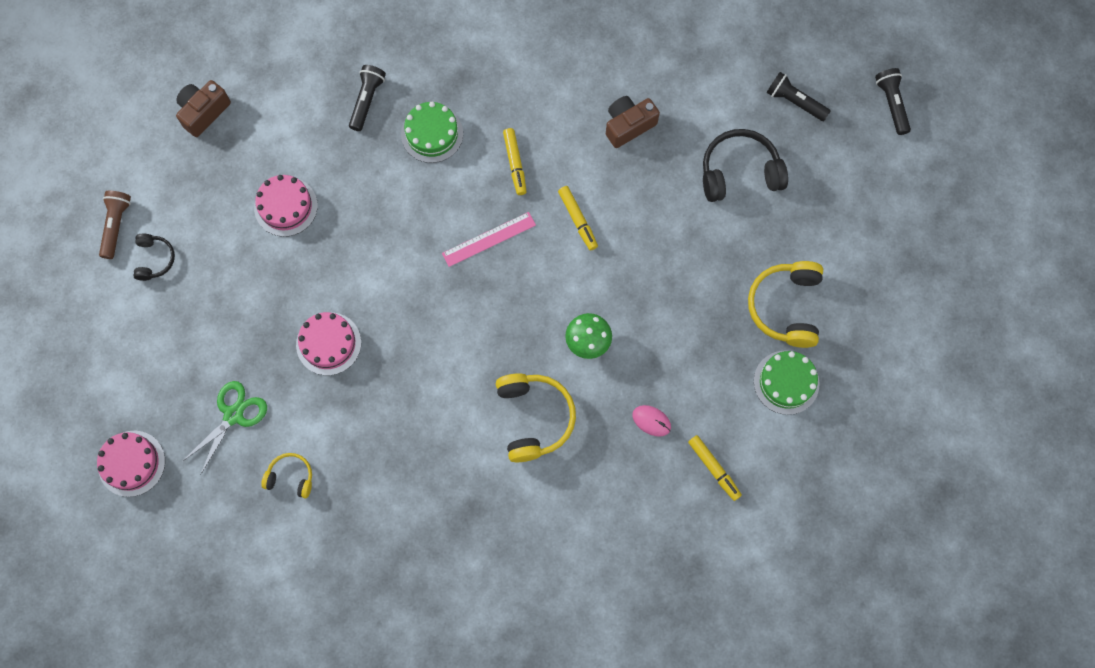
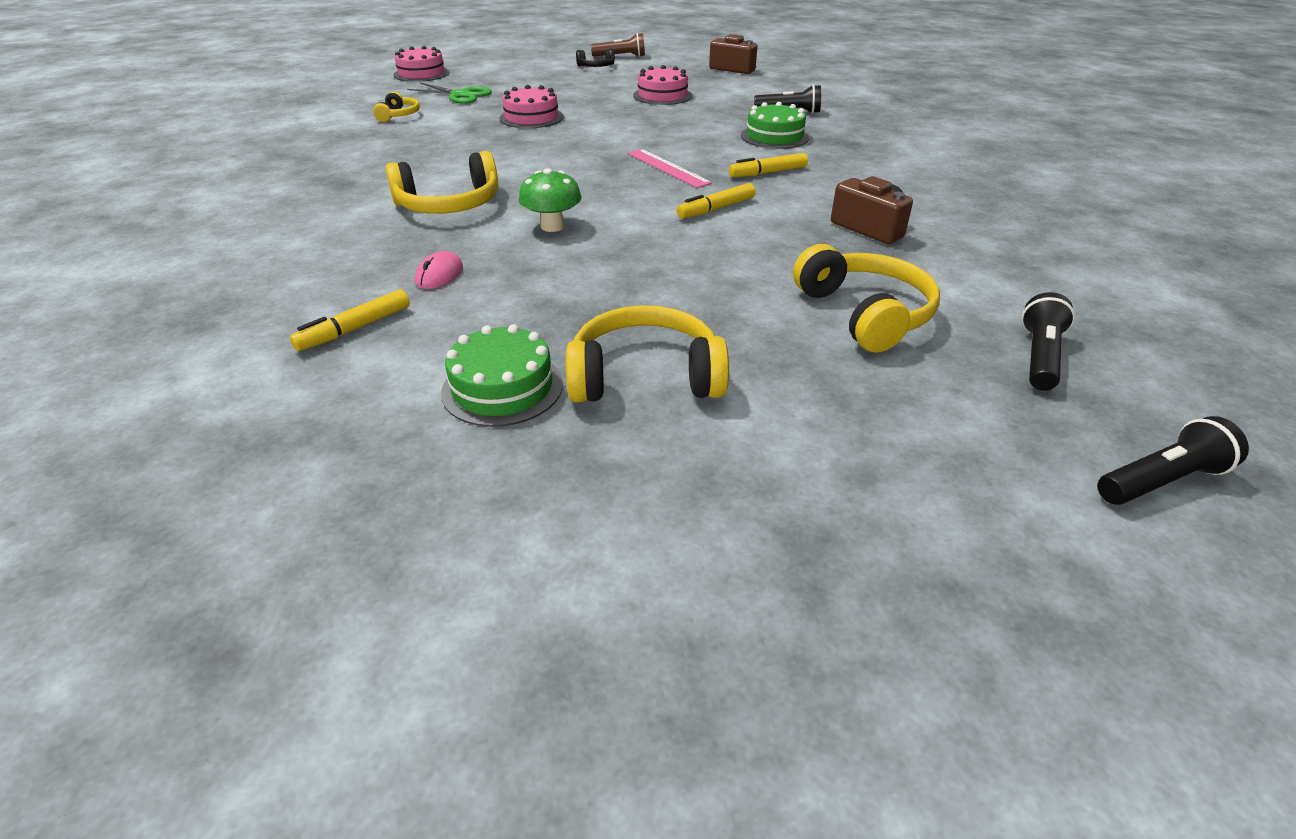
camera: 80 degrees right, 35 degrees down
(739, 172) = (865, 314): black headphones -> yellow headphones

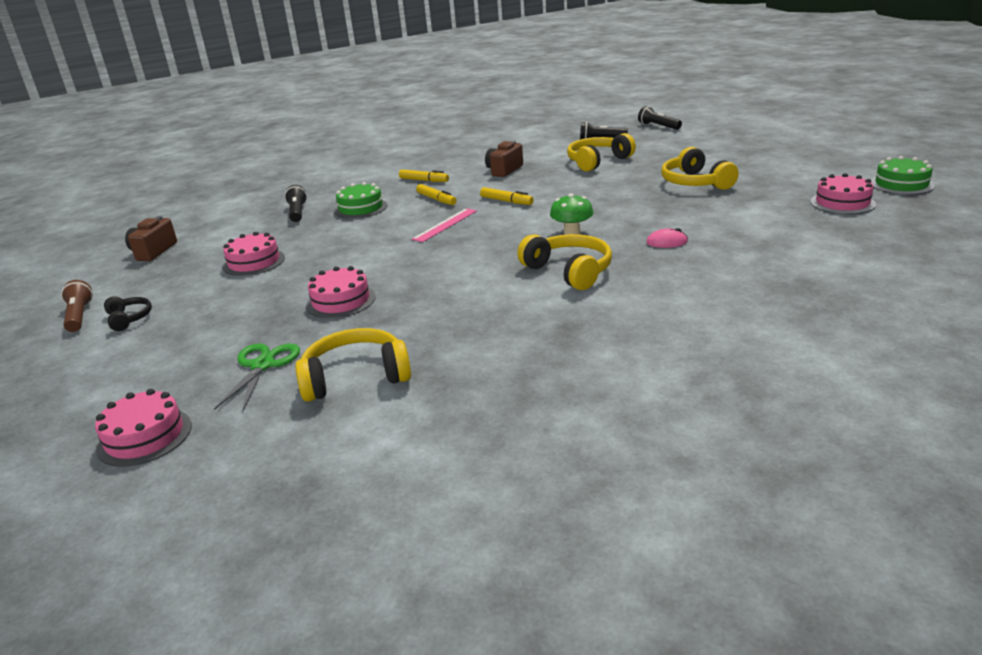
camera: 105 degrees left, 10 degrees down
(344, 508) = (842, 203): none -> pink cake
(355, 329) = (745, 242): yellow marker -> yellow marker (424, 180)
(399, 115) = (355, 377): yellow headphones -> yellow headphones, size x1.81
(502, 387) = (739, 201): green cake -> green cake (901, 184)

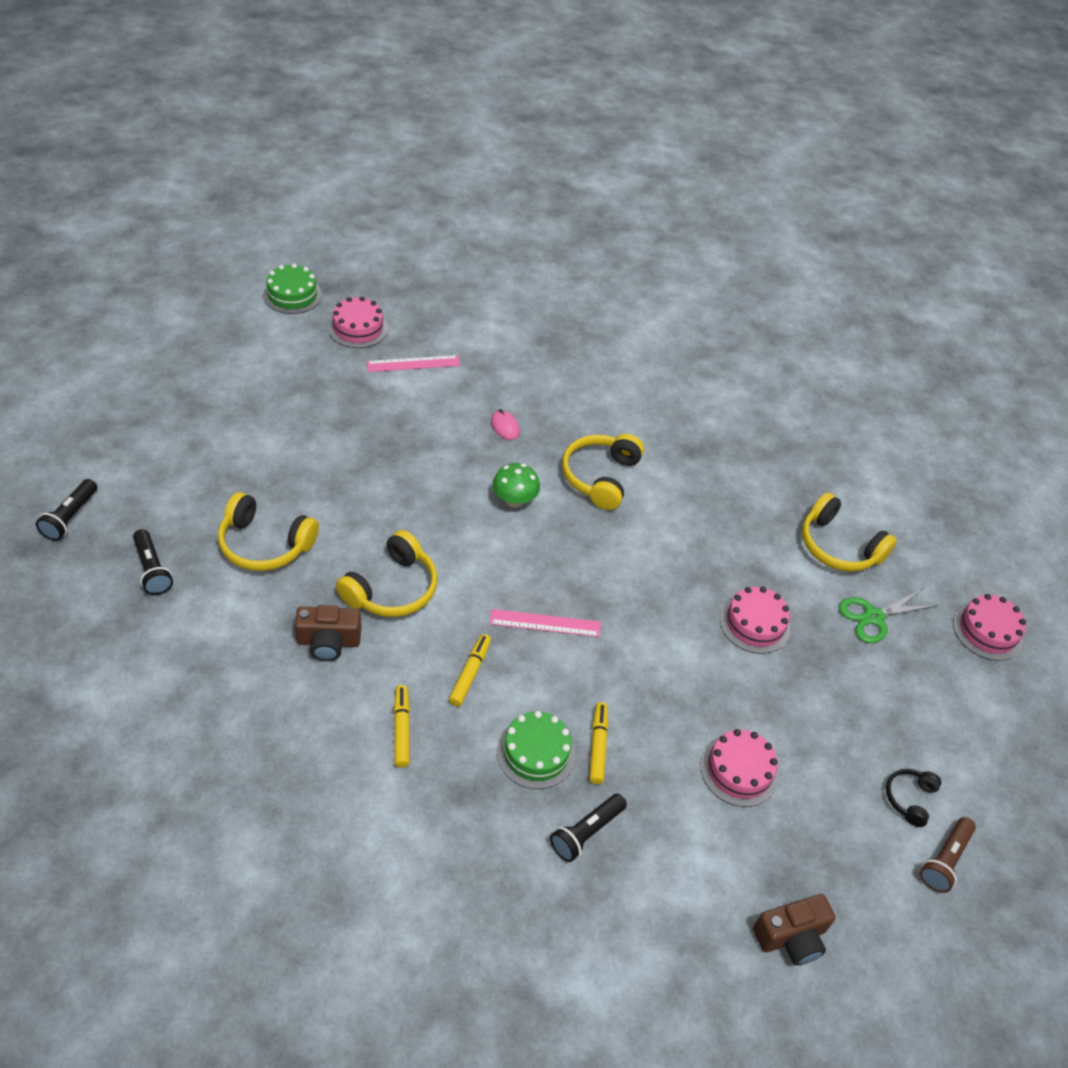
camera: 130 degrees left, 20 degrees up
(506, 201) = (448, 591): yellow marker -> yellow marker (597, 746)
(695, 183) = (327, 435): yellow headphones -> yellow headphones (392, 589)
(779, 218) = (413, 363): none -> pink ruler

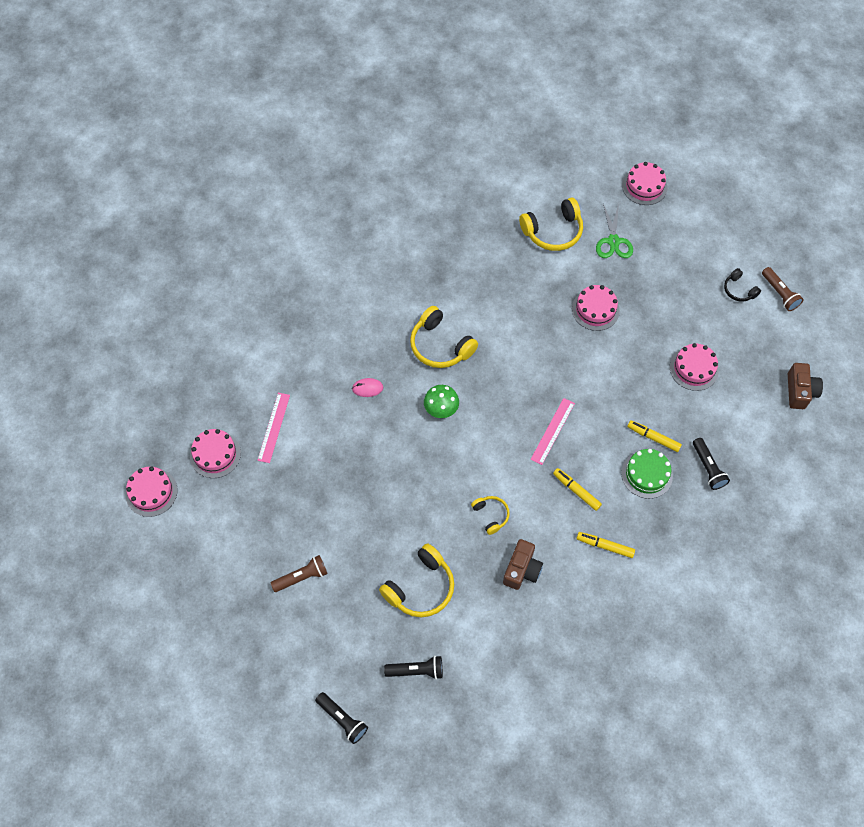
camera: 60 degrees left, 15 degrees up
(238, 435) = (302, 577): none -> brown flashlight
(292, 295) = (151, 492): green cake -> pink cake
(392, 589) = (491, 515): yellow headphones -> yellow headphones, size x0.55

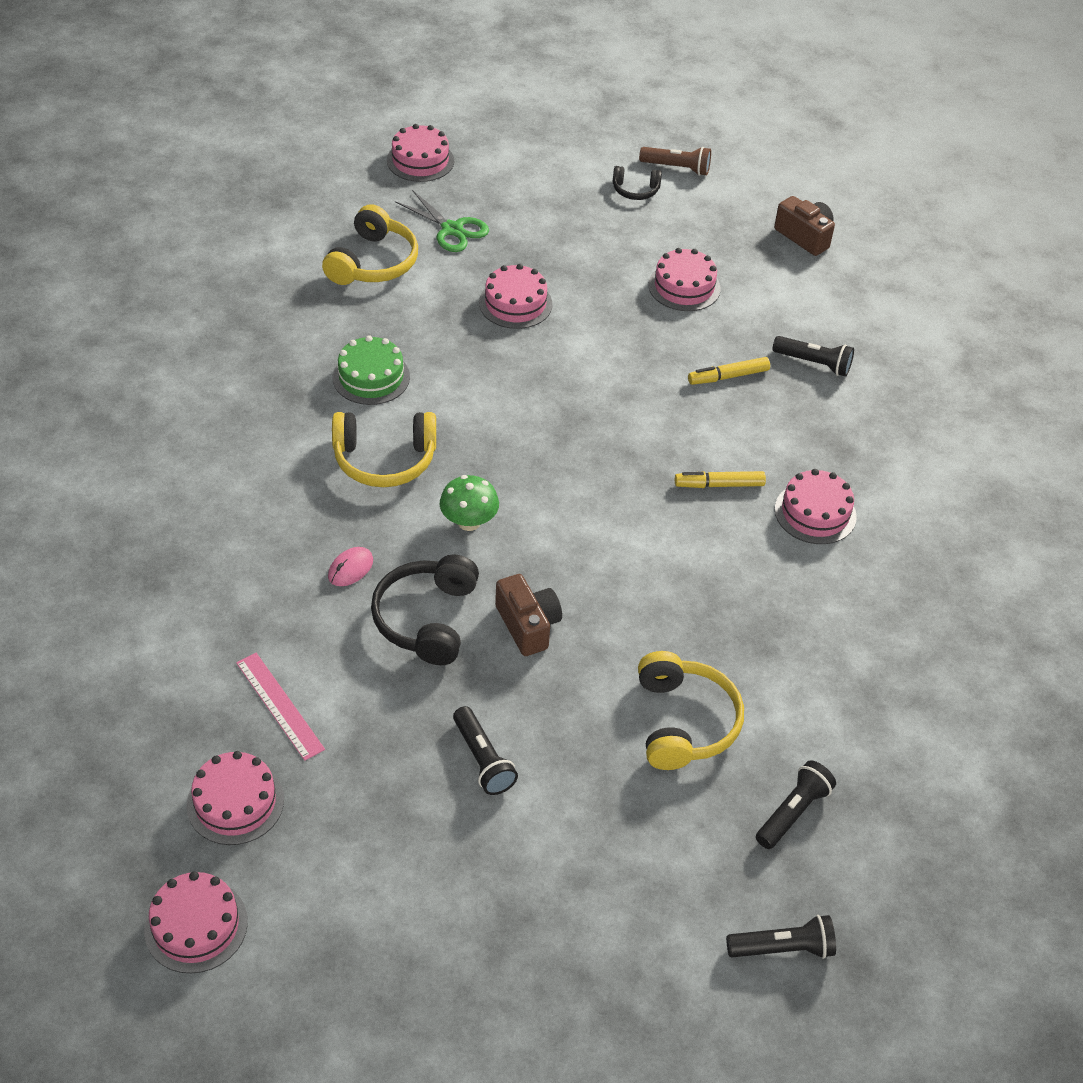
camera: 50 degrees left, 15 degrees down
(302, 577) = (531, 839): brown flashlight -> none
(322, 525) = (483, 760): none -> black flashlight
(371, 440) = (426, 619): none -> black headphones
(491, 515) = (663, 582): yellow headphones -> none
(522, 570) = (765, 607): brown camera -> brown camera (528, 625)
(552, 431) = (620, 448): pink ruler -> none
(605, 546) = (815, 513): yellow marker -> pink cake
(647, 474) = (766, 414): green cake -> green cake (371, 377)

